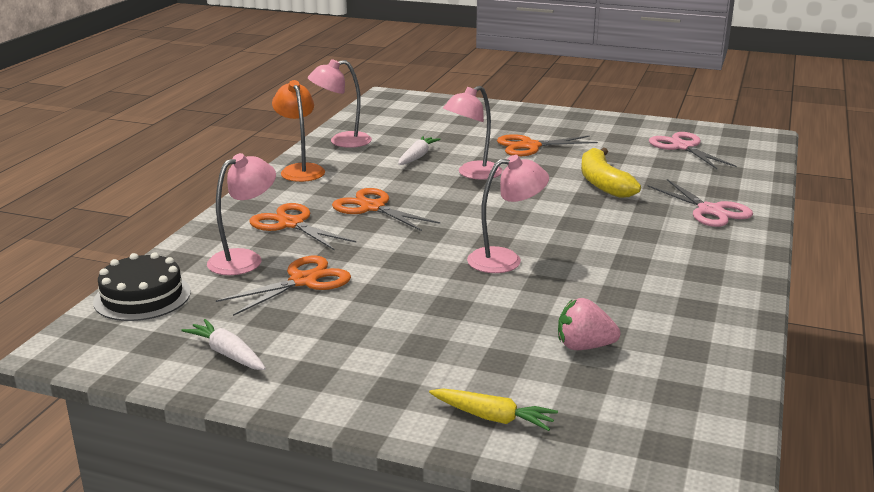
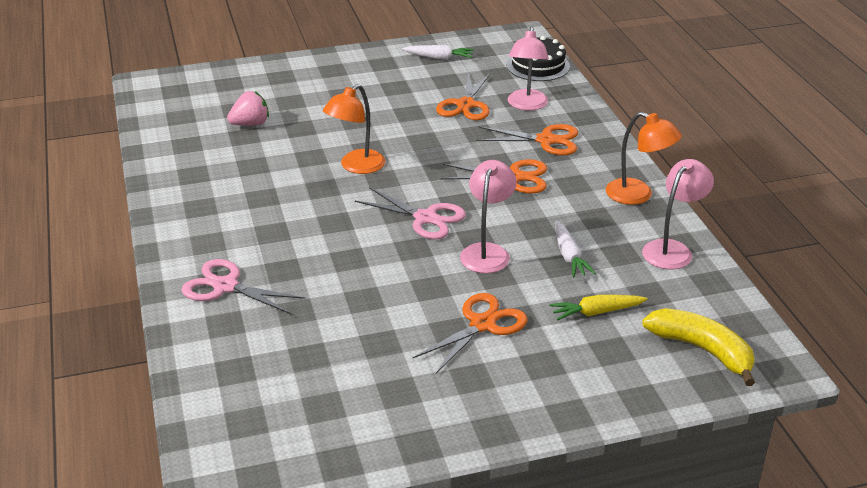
camera: 145 degrees right, 10 degrees up
(493, 417) = (270, 75): yellow carrot -> yellow carrot (596, 312)
(505, 259) = (356, 166): pink lamp -> orange lamp
(603, 183) = (352, 288): yellow banana -> yellow banana (702, 350)
(683, 147) = (310, 402): pink scissors -> pink scissors (425, 218)

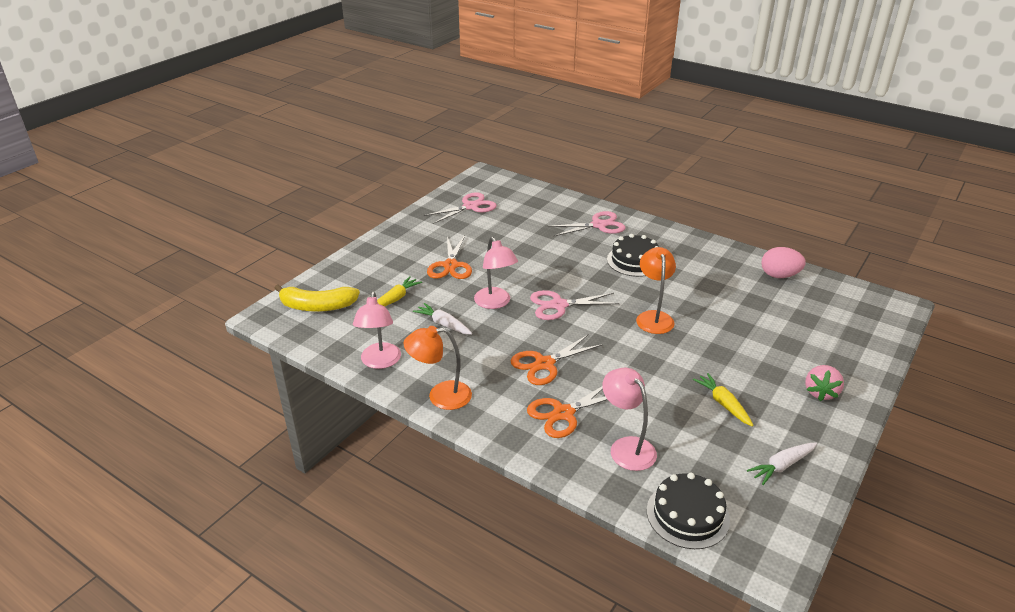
camera: 140 degrees right, 0 degrees up
(174, 143) = (779, 275): none -> pink egg
(250, 124) = (771, 312): pink strawberry -> pink strawberry (820, 392)
(271, 223) = (634, 261): none -> black cake
(334, 416) = (470, 206): none -> pink scissors
(415, 95) = (723, 404): none -> yellow carrot
(465, 105) = (672, 417): orange scissors -> none

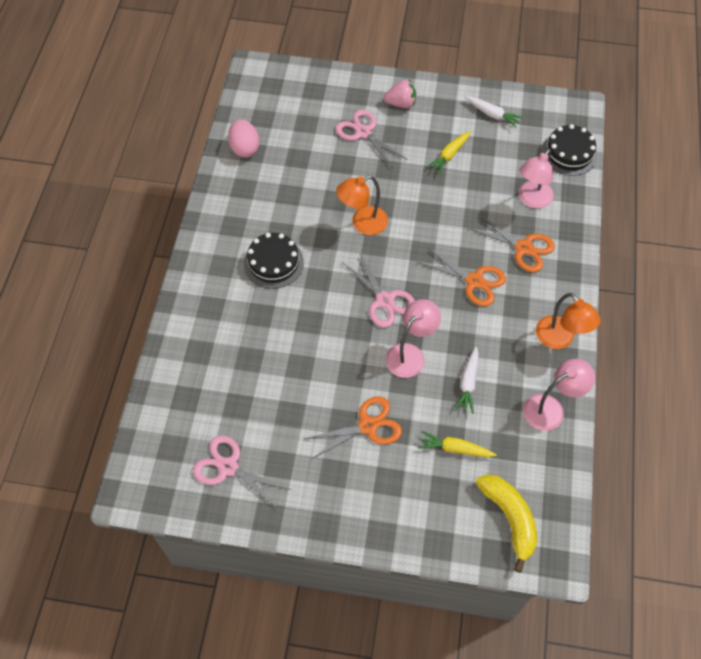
camera: 115 degrees left, 25 degrees up
(598, 225) = (214, 315): pink scissors -> pink scissors (363, 133)

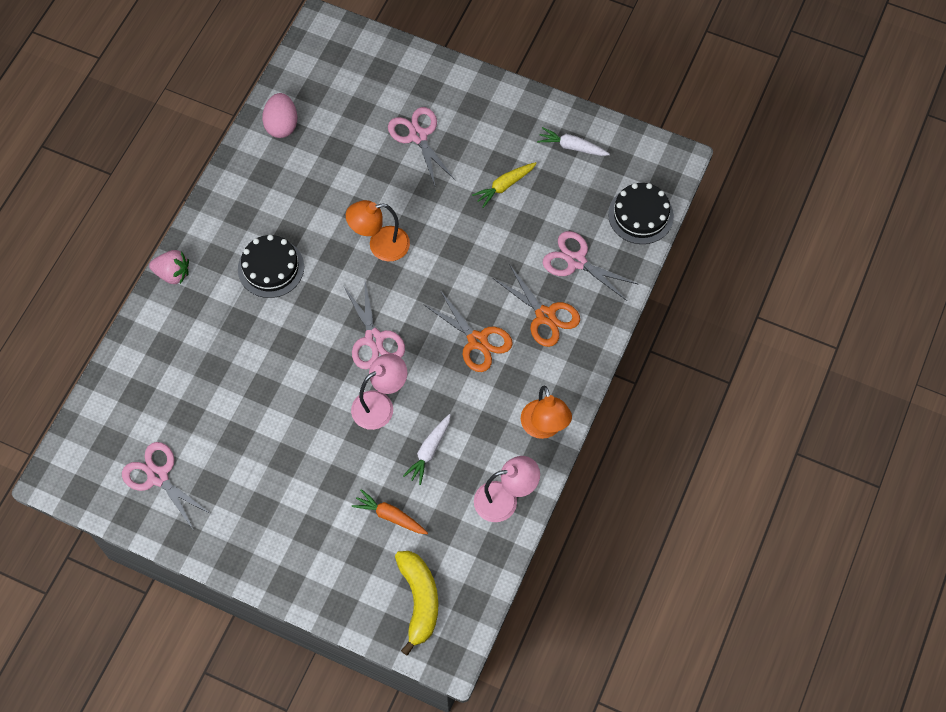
camera: 15 degrees right, 5 degrees up
(367, 426) = (310, 470): orange scissors -> none
(401, 104) = (473, 109): pink strawberry -> pink strawberry (173, 273)
(455, 448) = (390, 516): yellow carrot -> orange carrot
(492, 114) = (572, 147): white carrot -> white carrot turned 150 degrees clockwise
(532, 200) = (576, 261): pink lamp -> pink scissors

